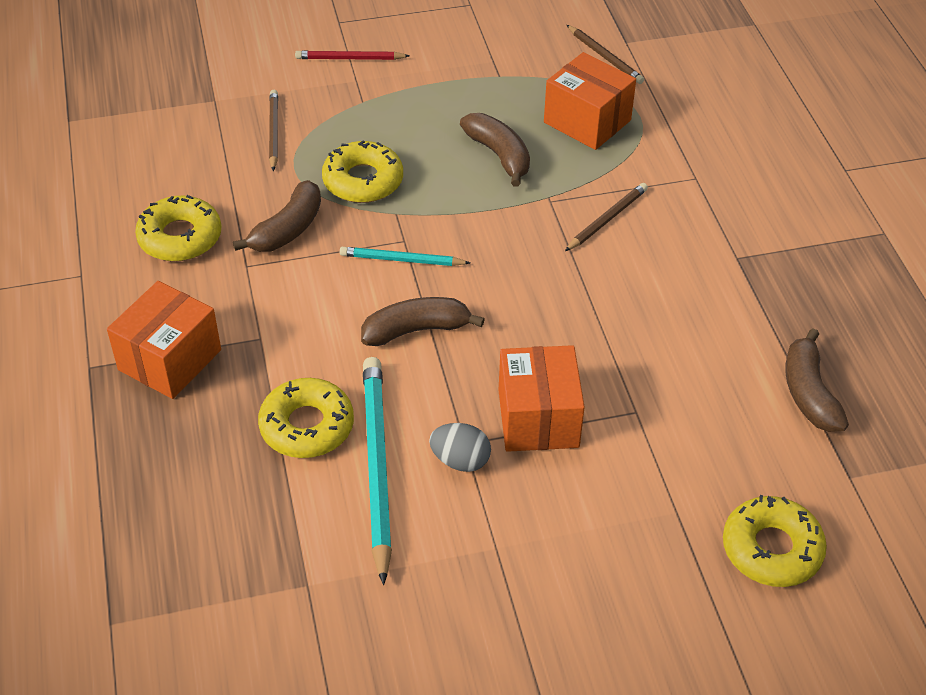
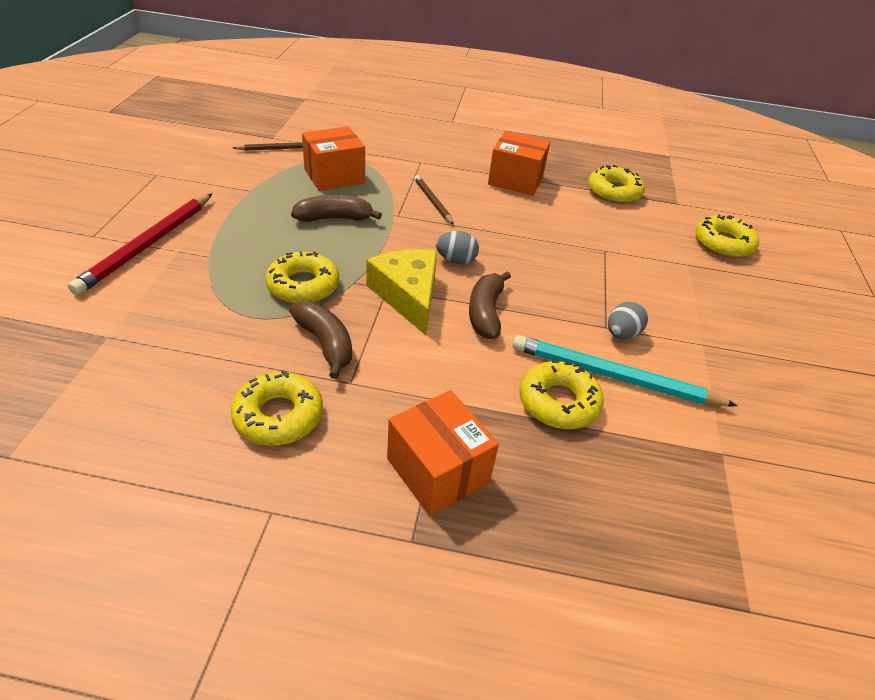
camera: 70 degrees left, 5 degrees down
(274, 132) = (193, 314): brown pencil -> none
(350, 58) = (148, 245): red pencil -> red pencil, size x1.83
(402, 260) = (407, 295): turquoise pencil -> yellow cheese
(496, 277) = (456, 260): none -> grey egg
(538, 418) = (596, 288): orange box -> orange box (515, 180)
(809, 393) = (614, 192): brown banana -> yellow donut

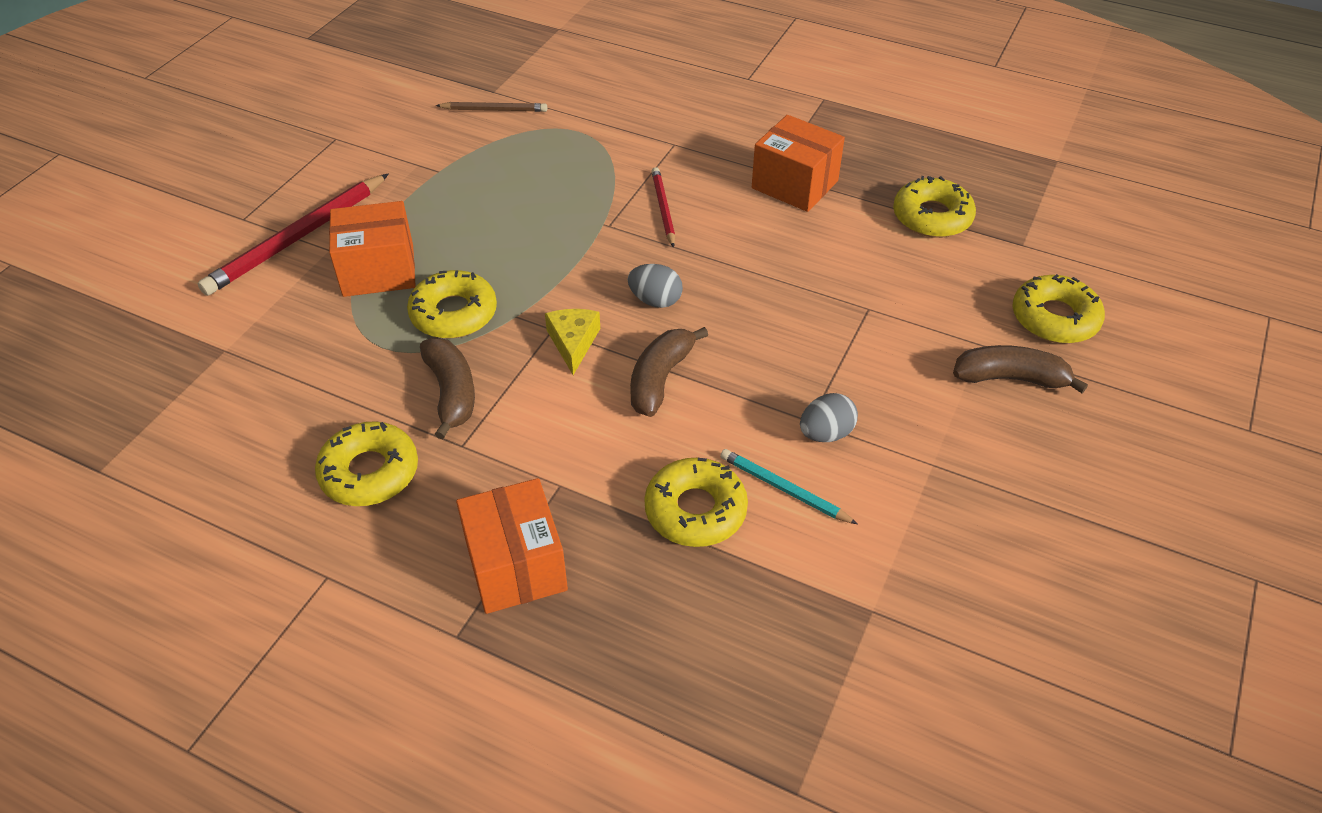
camera: 20 degrees right, 5 degrees up
(334, 176) = (550, 158): orange box -> orange box (378, 270)
(334, 218) = (526, 222): brown banana -> brown banana (1011, 378)
(407, 295) = (573, 342): yellow cheese -> yellow cheese, size x0.59
(433, 201) = (663, 209): brown pencil -> red pencil
(614, 376) = (784, 489): turquoise pencil -> turquoise pencil, size x0.55

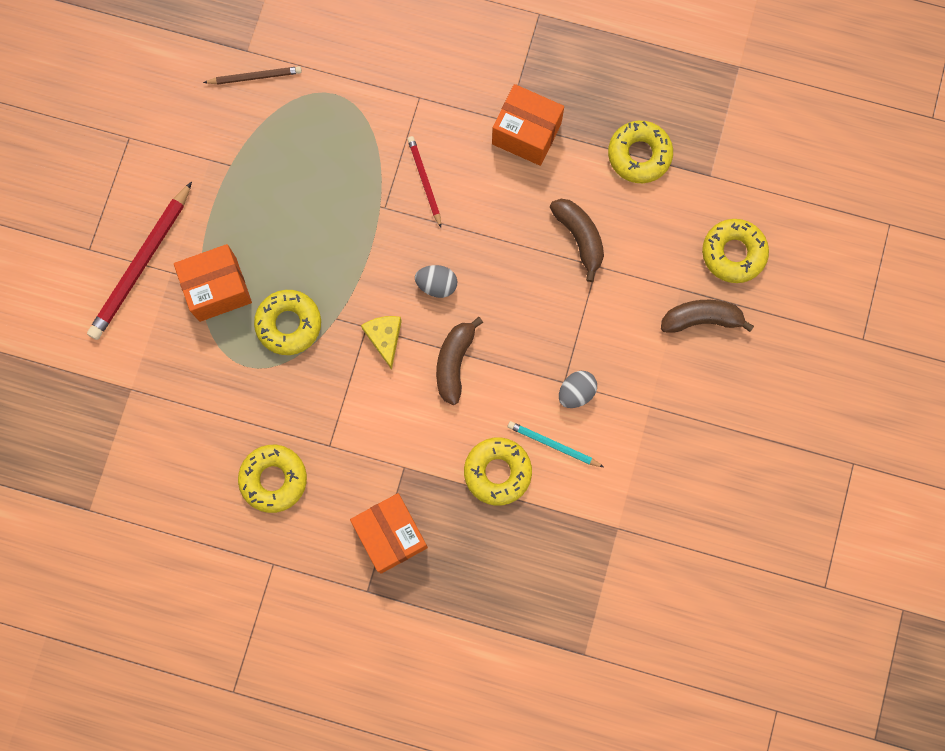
camera: 10 degrees left, 30 degrees up
(451, 393) = (309, 401): brown banana -> brown banana (579, 238)

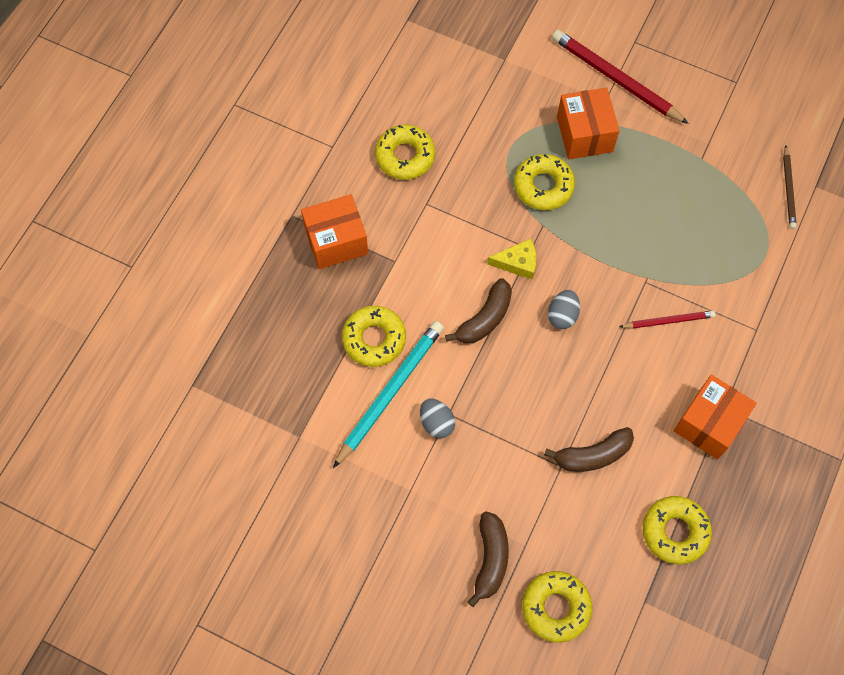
camera: 100 degrees right, 10 degrees down
(454, 362) = (484, 319): brown banana -> brown banana turned 105 degrees clockwise
(553, 445) = (390, 393): turquoise pencil -> turquoise pencil, size x1.83

